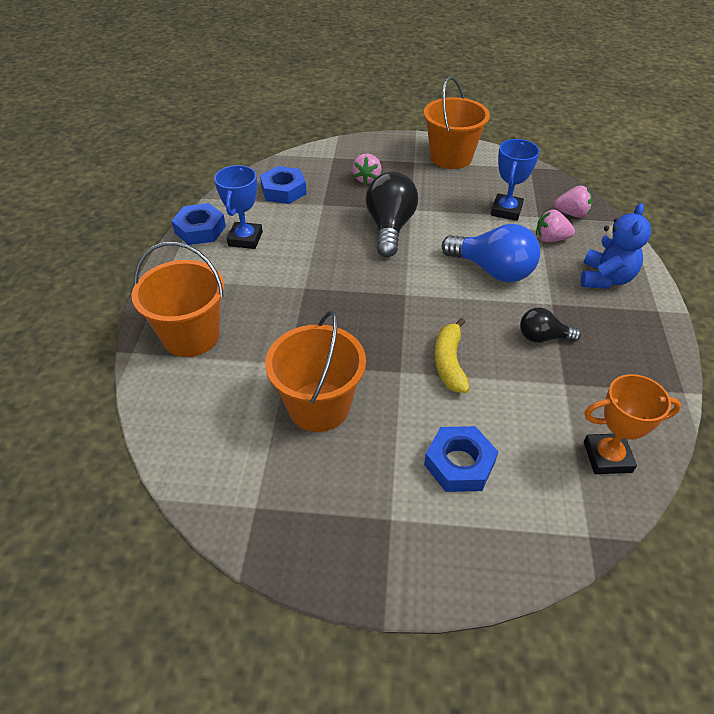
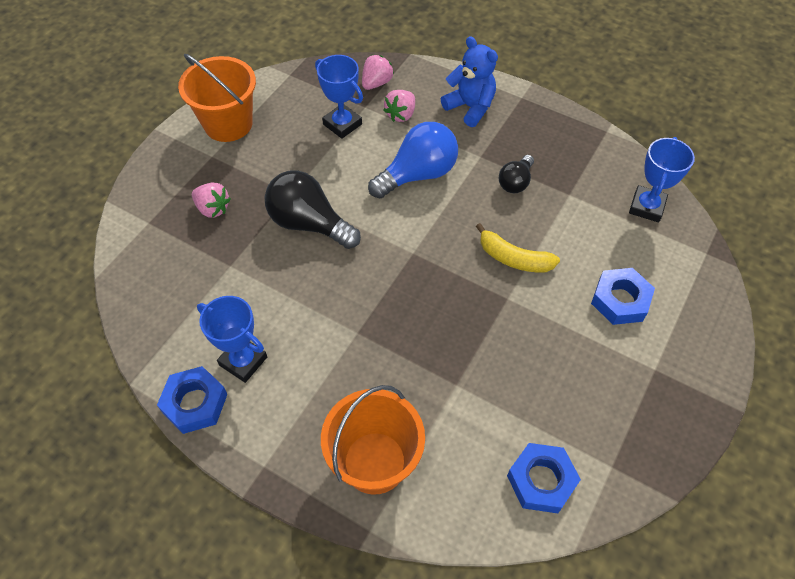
camera: 65 degrees left, 10 degrees up
(283, 190) = (178, 293): blue nut -> blue nut (541, 481)
(319, 406) = (521, 377): orange bucket -> none
(607, 457) = (647, 207): orange trophy -> blue trophy

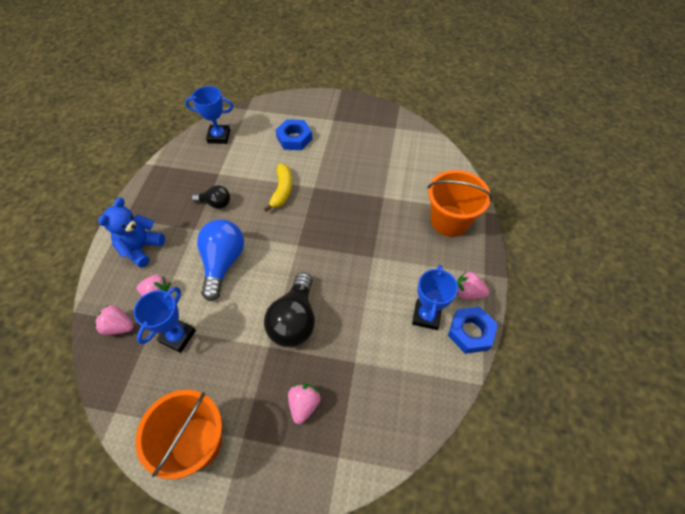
camera: 110 degrees left, 0 degrees up
(247, 428) = (468, 293): none -> pink strawberry
(418, 174) = (223, 263): blue light bulb -> blue light bulb turned 60 degrees clockwise
(541, 481) = (418, 151): blue nut -> none

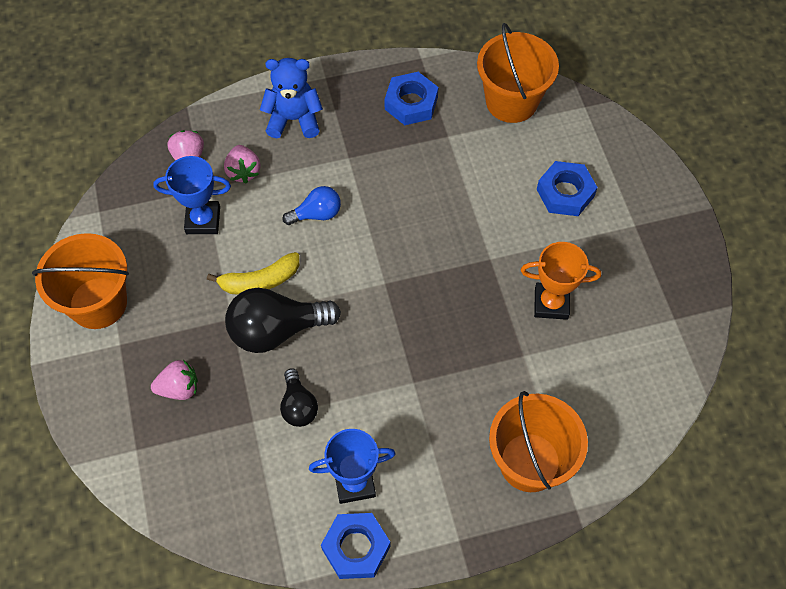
camera: 65 degrees right, 5 degrees up
(181, 182) = (411, 103): none -> blue nut
(215, 203) = (398, 158): black light bulb -> black light bulb (298, 406)
(219, 136) = (511, 101): blue trophy -> orange bucket
(223, 263) = (316, 214): blue light bulb -> blue light bulb, size x0.56
(282, 190) = (462, 223): yellow banana -> yellow banana (260, 281)
(358, 172) = (551, 303): none -> orange trophy
(468, 293) = (416, 526): pink strawberry -> none

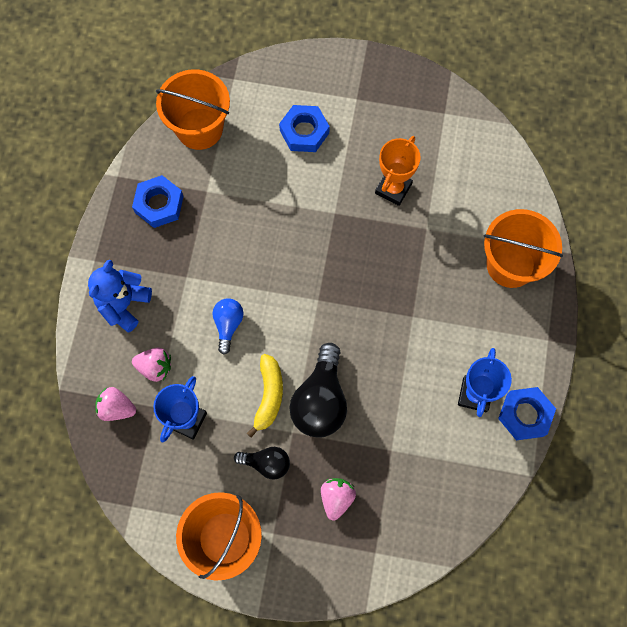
camera: 65 degrees left, 10 degrees up
(298, 406) = (394, 410): black light bulb -> black light bulb (266, 463)

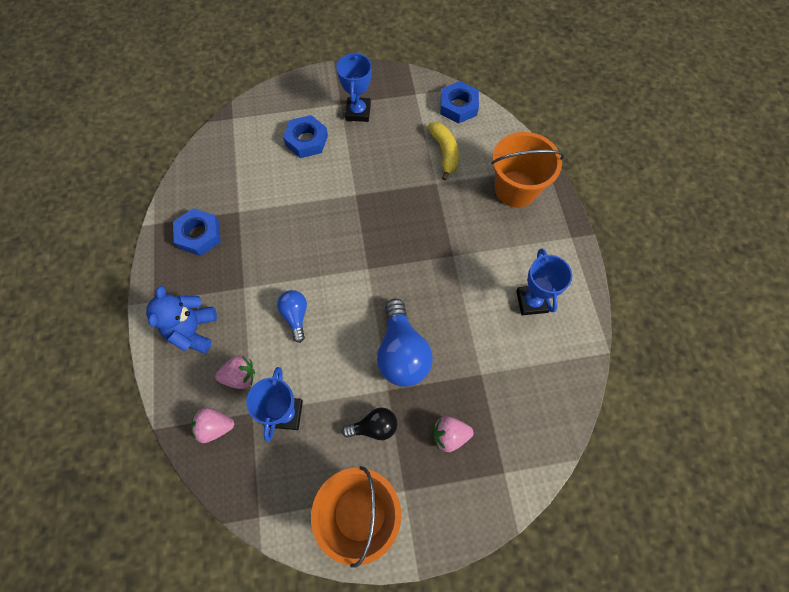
camera: 20 degrees left, 5 degrees down
(199, 128) = (216, 164): orange bucket -> none
(269, 395) = (354, 365): yellow banana -> yellow banana (444, 152)
(320, 400) = (402, 353): black light bulb -> blue light bulb
(336, 498) = (450, 435): pink strawberry -> pink strawberry turned 90 degrees counterclockwise
(372, 115) = (358, 112): none -> blue trophy
(393, 189) = (397, 161): orange trophy -> none
(525, 415) = (580, 303): blue nut -> blue nut (458, 106)

